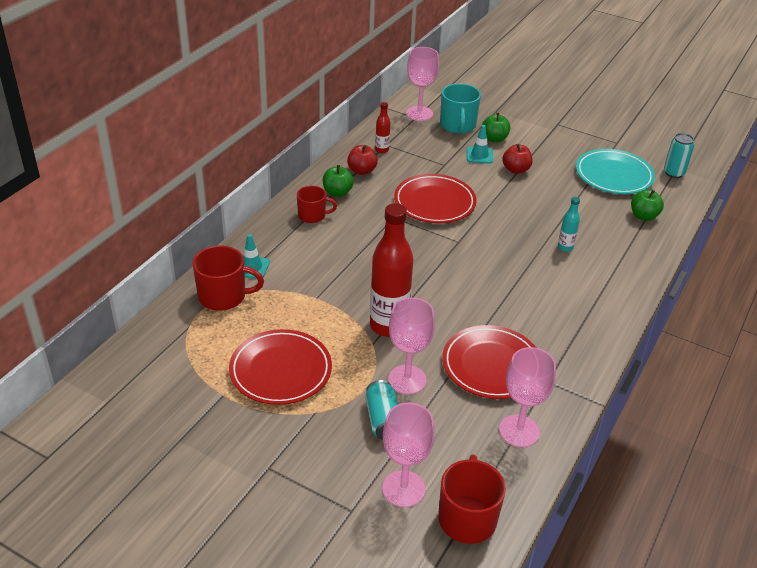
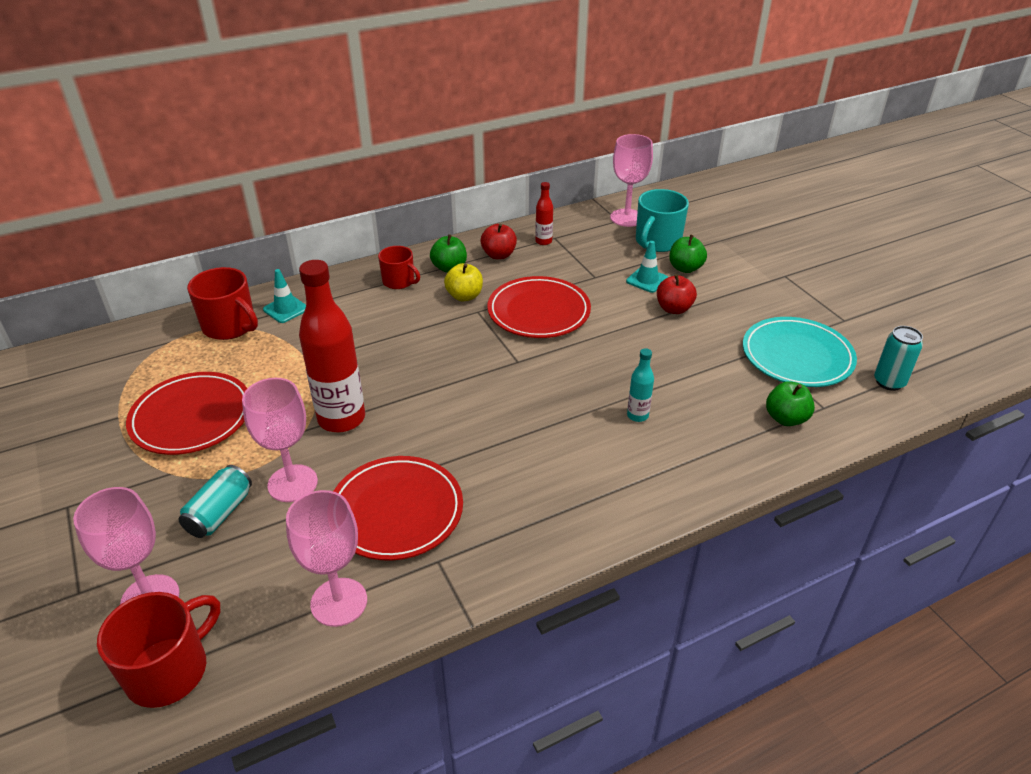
camera: 35 degrees right, 0 degrees up
(372, 209) = (464, 296): none -> yellow apple

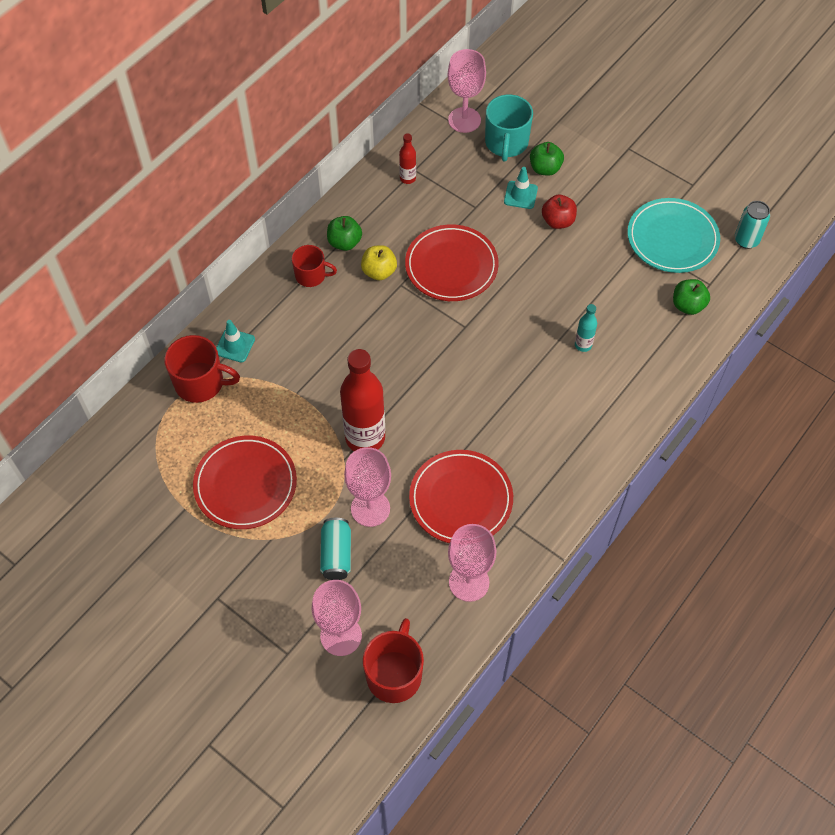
camera: 25 degrees left, 20 degrees up
(499, 255) = (378, 210): red apple -> none

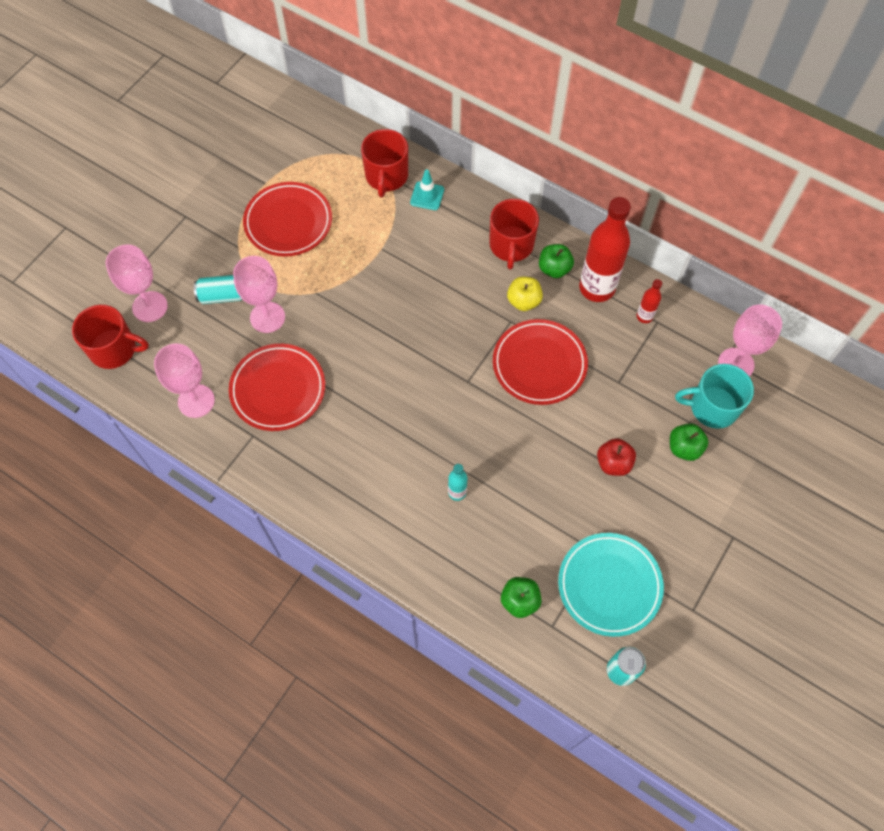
camera: 85 degrees right, 5 degrees up
(311, 275) = (511, 246): red mug -> red mug, size x1.54
(365, 437) = (338, 306): red bottle -> red bottle (597, 288)
(520, 195) = (642, 424): turquoise traffic cone -> none

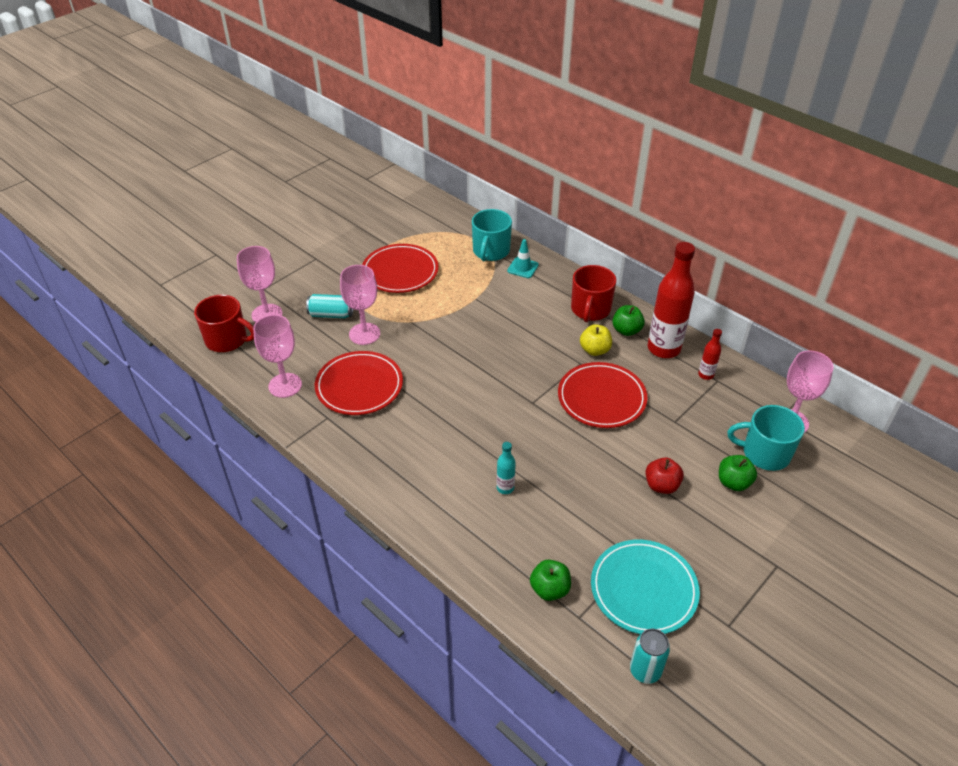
camera: 10 degrees right, 20 degrees down
(386, 176) = (491, 251): red mug -> turquoise mug

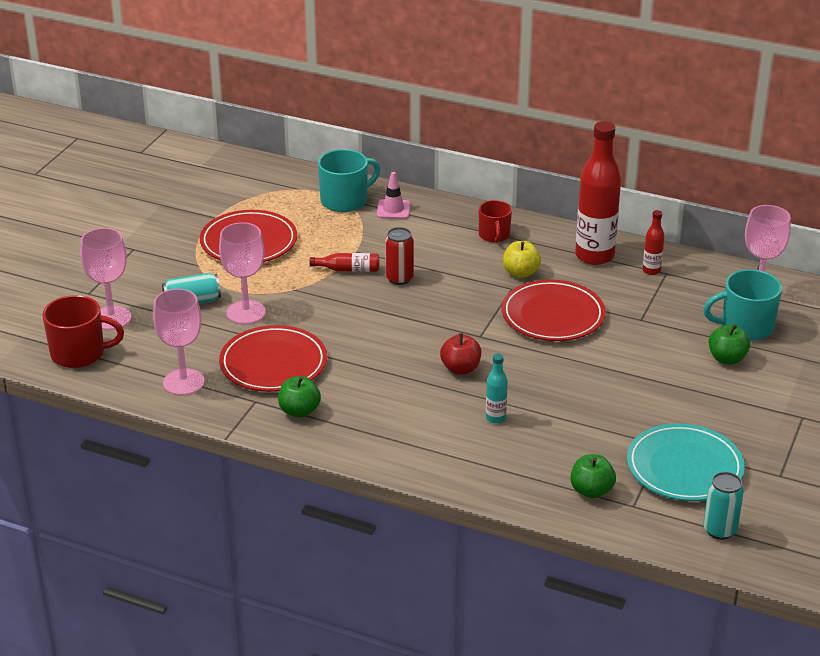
camera: 20 degrees left, 10 degrees down
(461, 314) = (348, 269): none -> red bottle
(491, 251) = (345, 200): turquoise mug -> turquoise mug turned 120 degrees counterclockwise
(495, 331) = (399, 278): none -> red can
(523, 268) = (393, 209): turquoise traffic cone -> pink traffic cone
(590, 310) = (494, 235): red mug -> red mug, size x0.65
(626, 330) = (545, 247): green apple -> green apple (299, 411)
(661, 485) = (656, 378): red apple -> red apple (460, 369)

